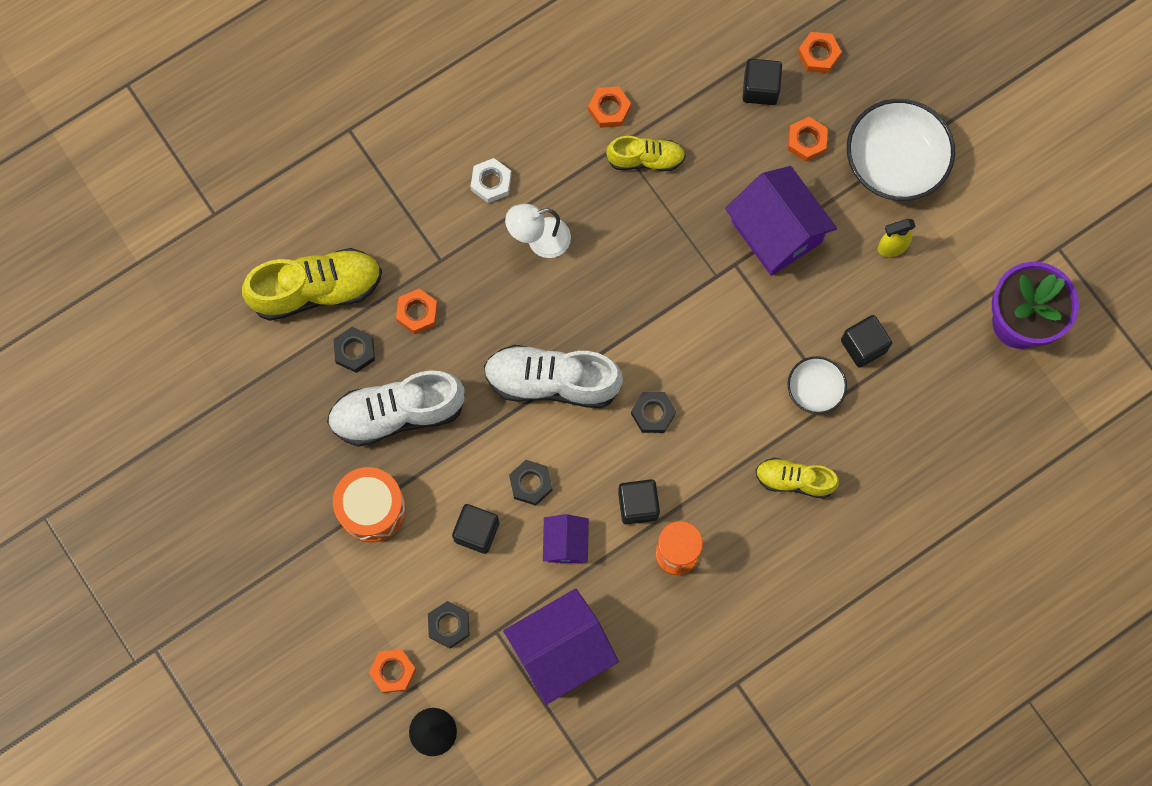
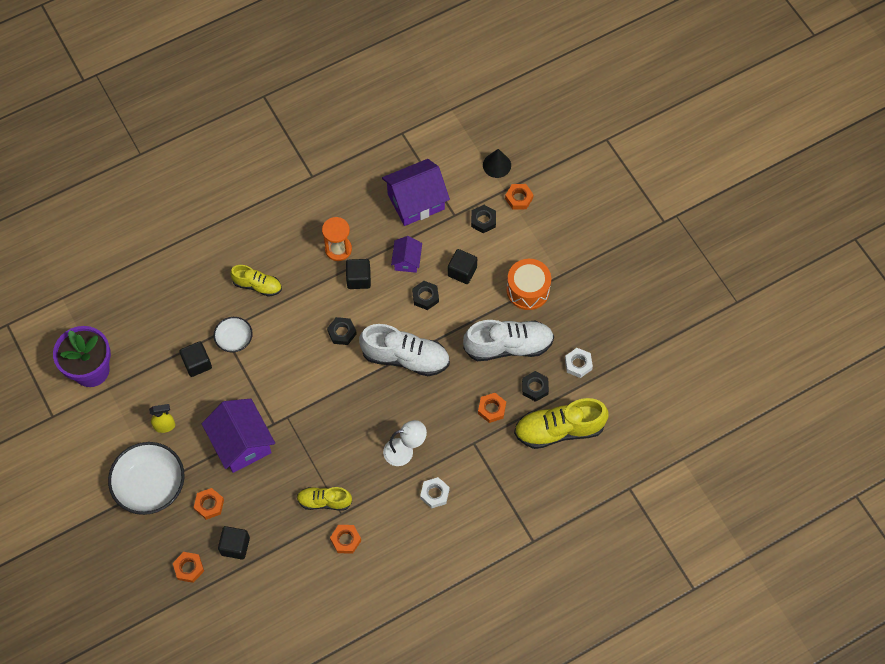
camera: 175 degrees left, 10 degrees down
(291, 393) = (578, 364): none -> white nut

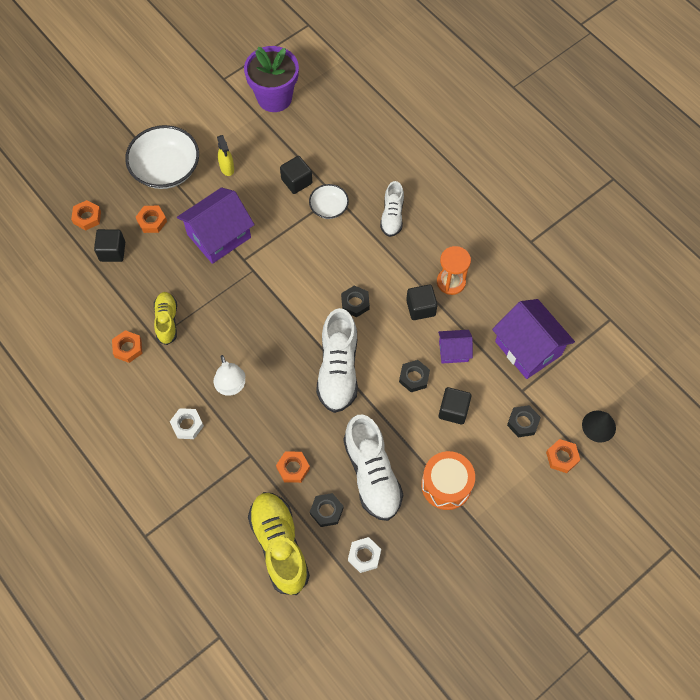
camera: 80 degrees right, 0 degrees up
(257, 285) = (392, 216): yellow shoe -> white shoe

